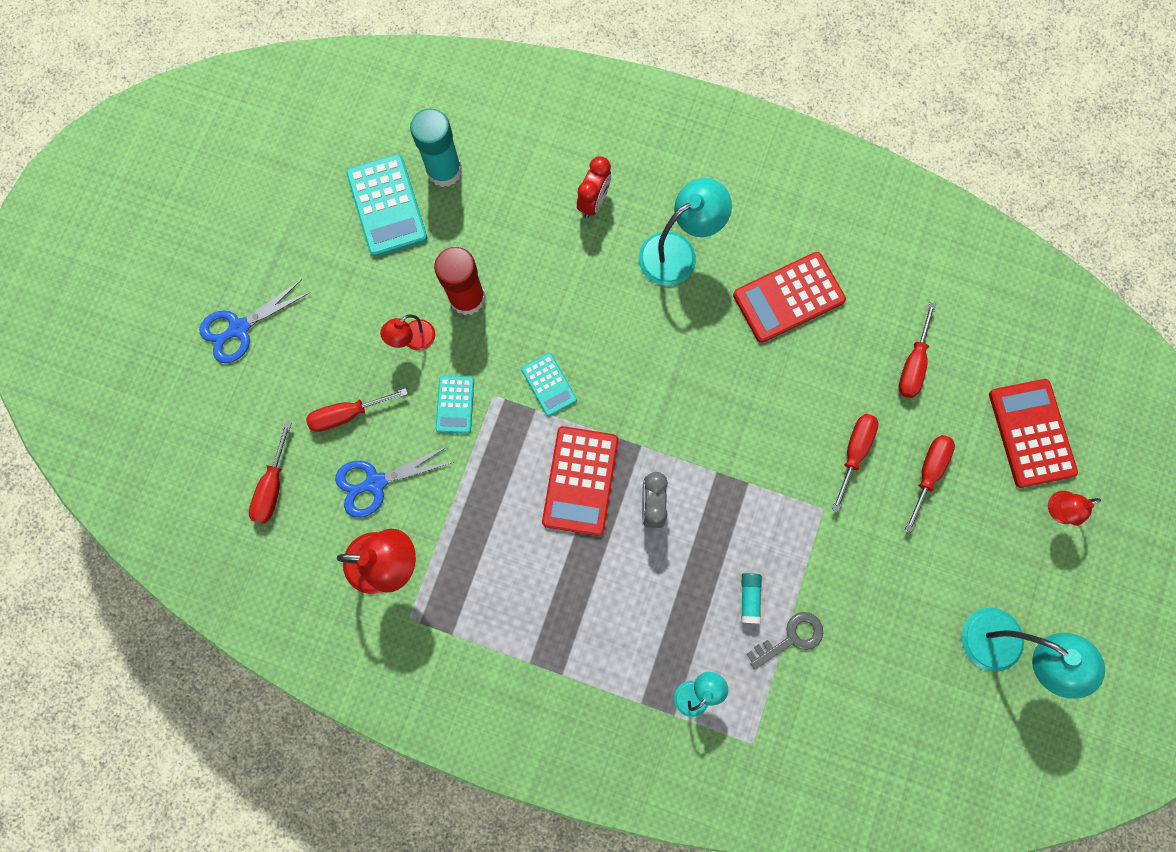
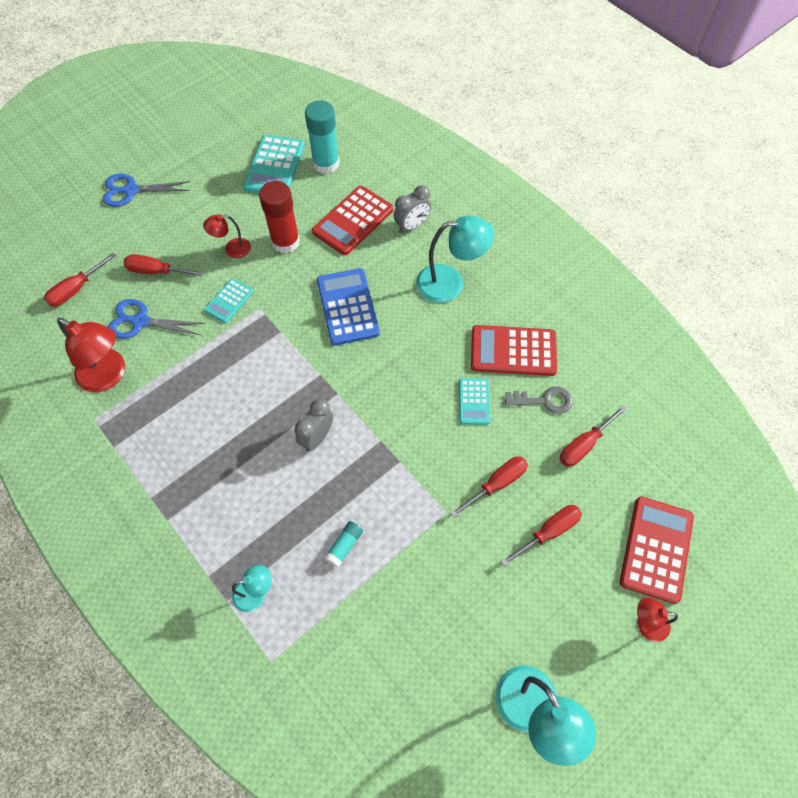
camera: 30 degrees right, 15 degrees down
(549, 384) = (301, 321): turquoise calculator -> turquoise calculator (474, 401)
(580, 481) = (278, 394): red calculator -> red calculator (353, 221)
(587, 341) = (347, 307): none -> blue calculator
(593, 202) = (412, 226): red clock -> grey clock
(791, 638) = (357, 596): grey key -> grey key (544, 400)

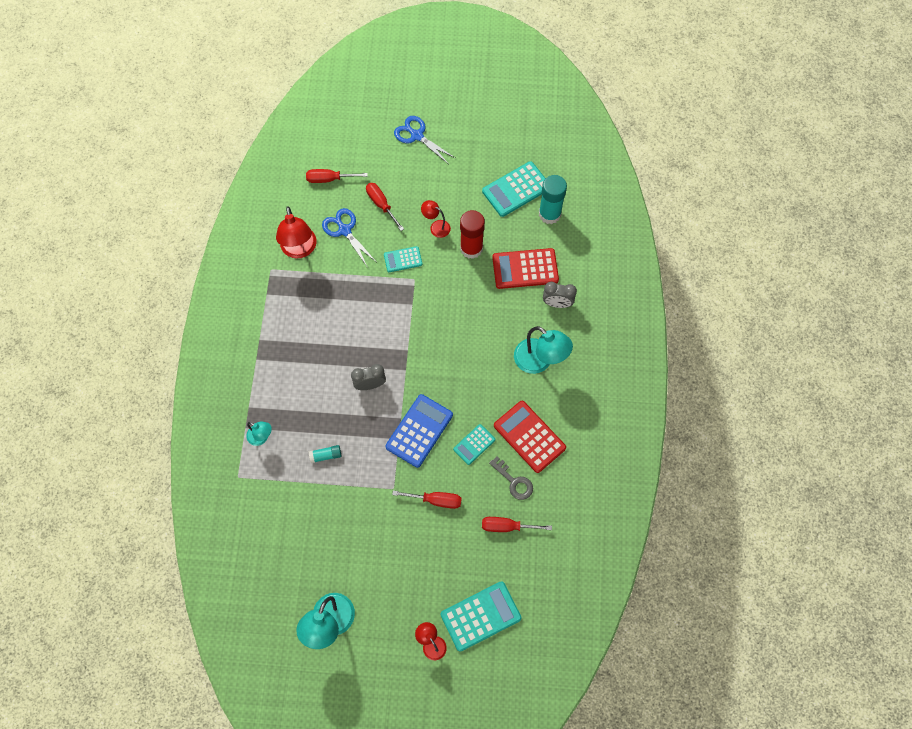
camera: 45 degrees right, 5 degrees up
(347, 307) = (464, 323): blue calculator -> blue calculator (419, 431)
(548, 532) = (434, 551): red screwdriver -> none
(656, 549) = (480, 616): red calculator -> turquoise calculator

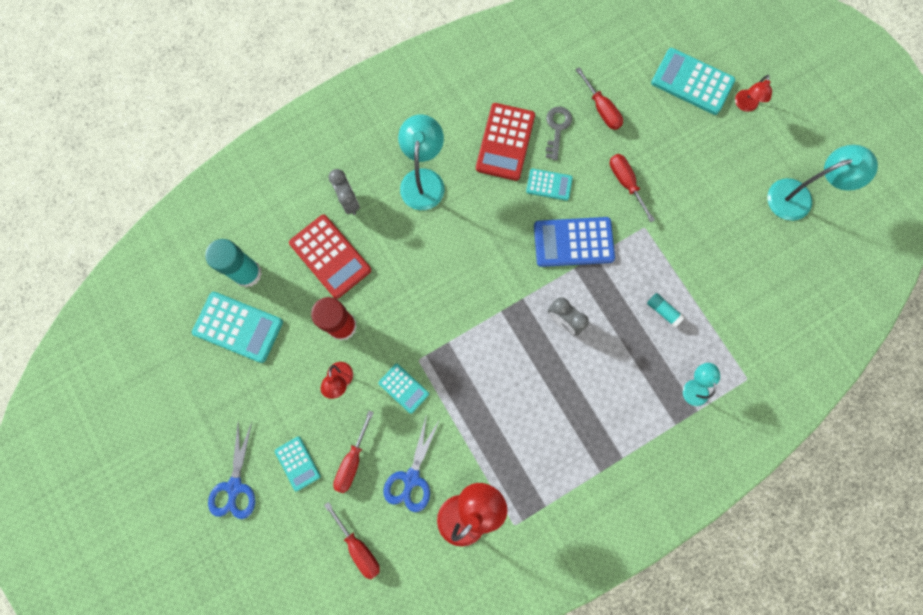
camera: 125 degrees left, 10 degrees up
(404, 175) = (298, 463): none -> turquoise calculator

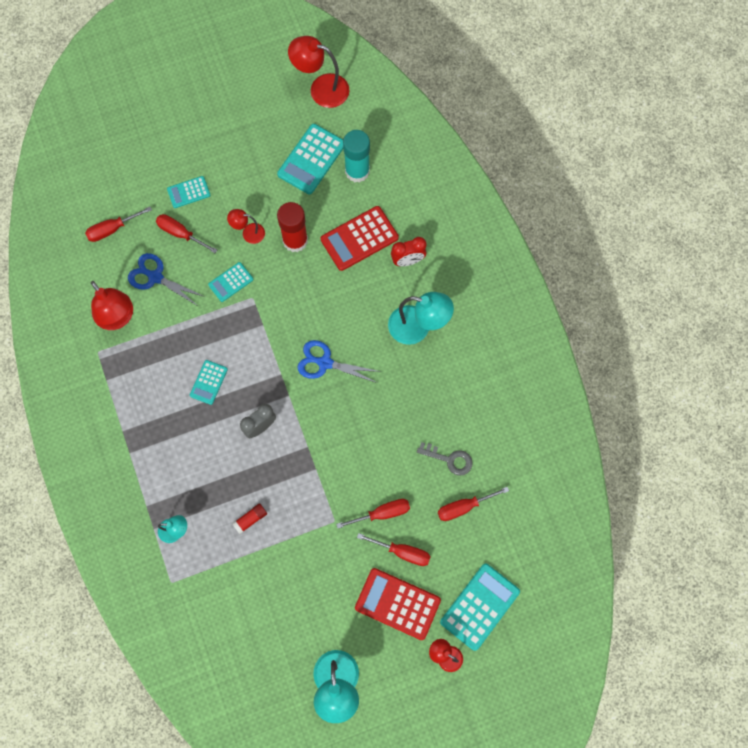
camera: 100 degrees right, 5 degrees down
(143, 333) = (321, 88): none -> red lamp
(235, 486) = (182, 144): blue scissors -> blue scissors (325, 363)
(349, 202) = (408, 260): grey clock -> red clock
(505, 142) = (443, 408): red calculator -> red calculator (397, 604)
(549, 184) = (393, 440): turquoise calculator -> turquoise calculator (209, 382)
(573, 242) = (332, 451): blue calculator -> none
(659, 158) = (402, 552): none -> red screwdriver
(663, 311) = (250, 519): turquoise glue stick -> red glue stick

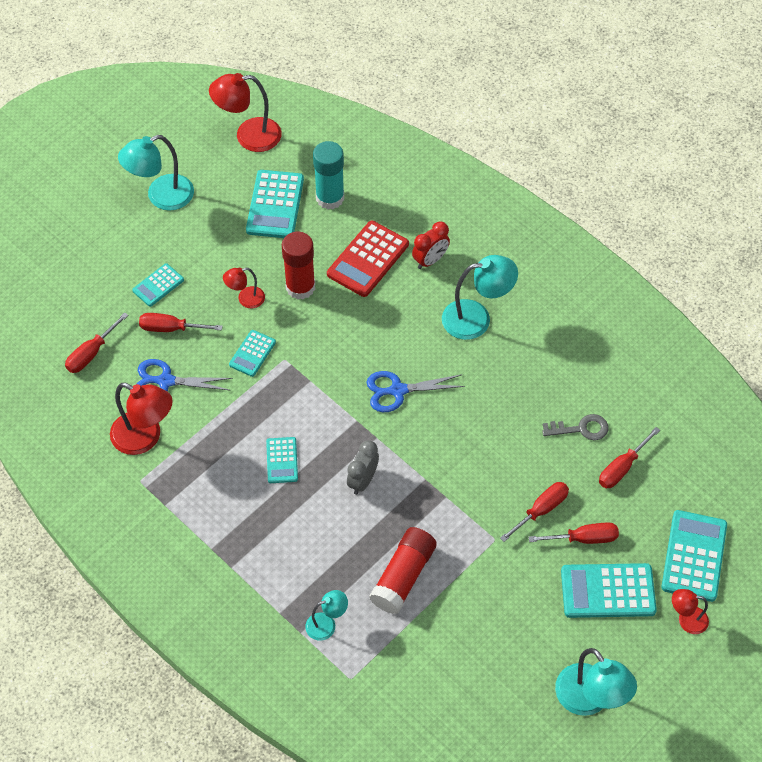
camera: 25 degrees left, 15 degrees down
(228, 115) = (161, 196): none -> turquoise lamp
(250, 519) = (403, 576): red glue stick -> red glue stick, size x2.03
(397, 604) = (608, 591): red calculator -> turquoise calculator

